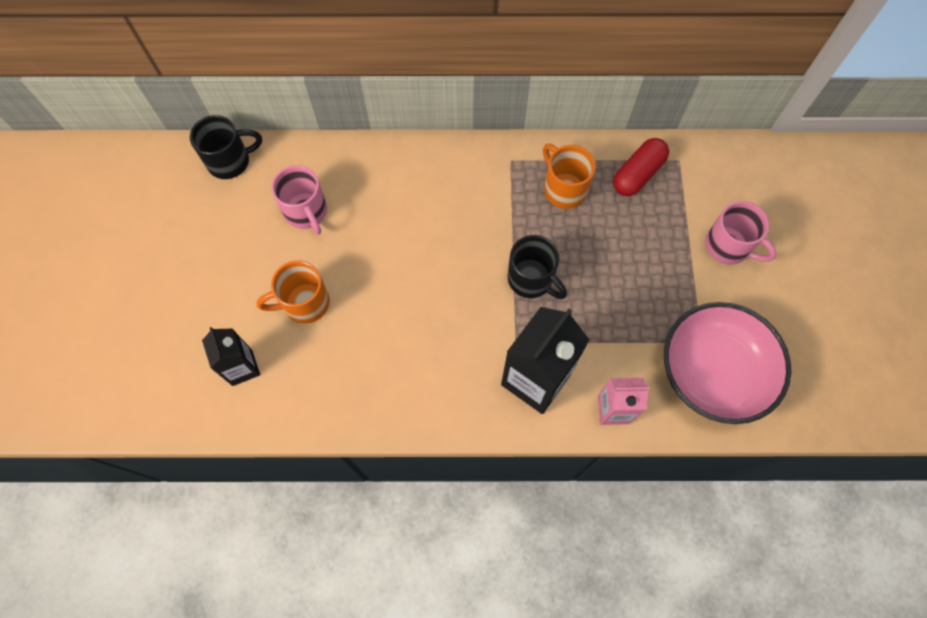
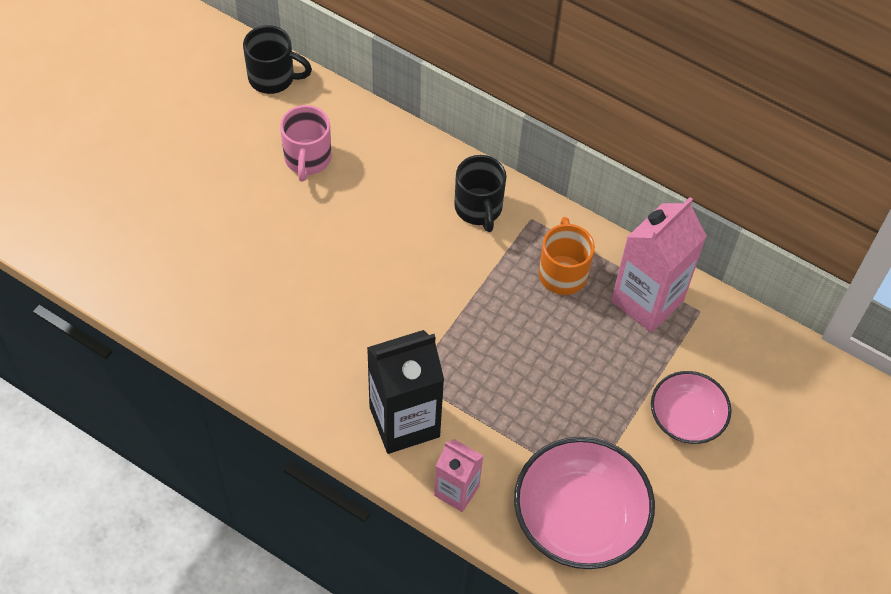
camera: 30 degrees right, 10 degrees down
(242, 367) = (157, 257): black carton -> none
(304, 303) = (248, 235): orange mug -> none
(531, 280) = (468, 335): black mug -> black mug (479, 209)
(637, 174) = (647, 301): red capsule -> pink carton
(728, 246) = (686, 418): pink mug -> pink bowl

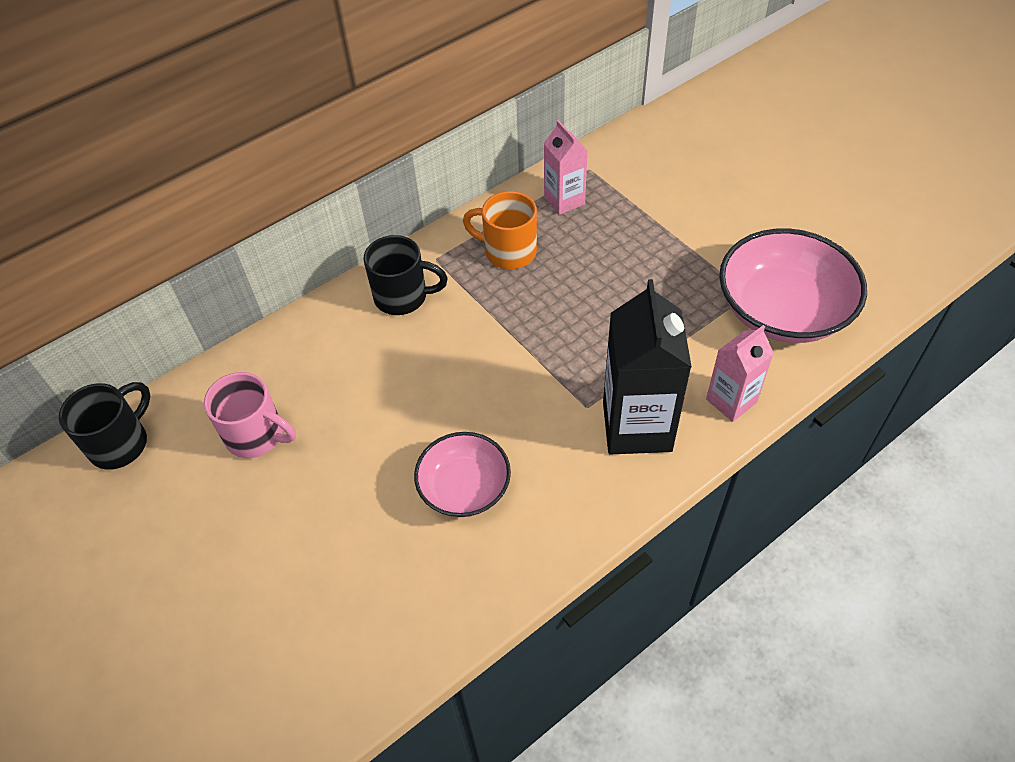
camera: 65 degrees left, 5 degrees down
(647, 301) = (564, 200): pink carton -> pink carton, size x0.58
(686, 418) = (696, 207): pink bowl -> pink bowl (464, 488)

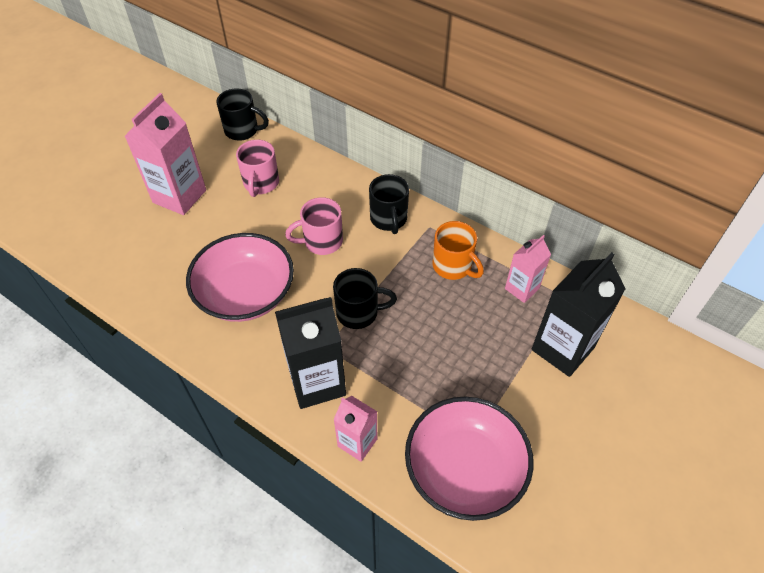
camera: 70 degrees right, 0 degrees up
(222, 557) = (179, 196): none -> pink carton
(408, 379) = (321, 241): none -> pink mug
(464, 488) = (245, 293): pink bowl -> pink bowl, size x1.66
(508, 251) = (453, 266): orange mug -> orange mug turned 135 degrees clockwise
(544, 361) = (359, 312): none -> black mug
(655, 191) = (562, 349): none -> black carton

